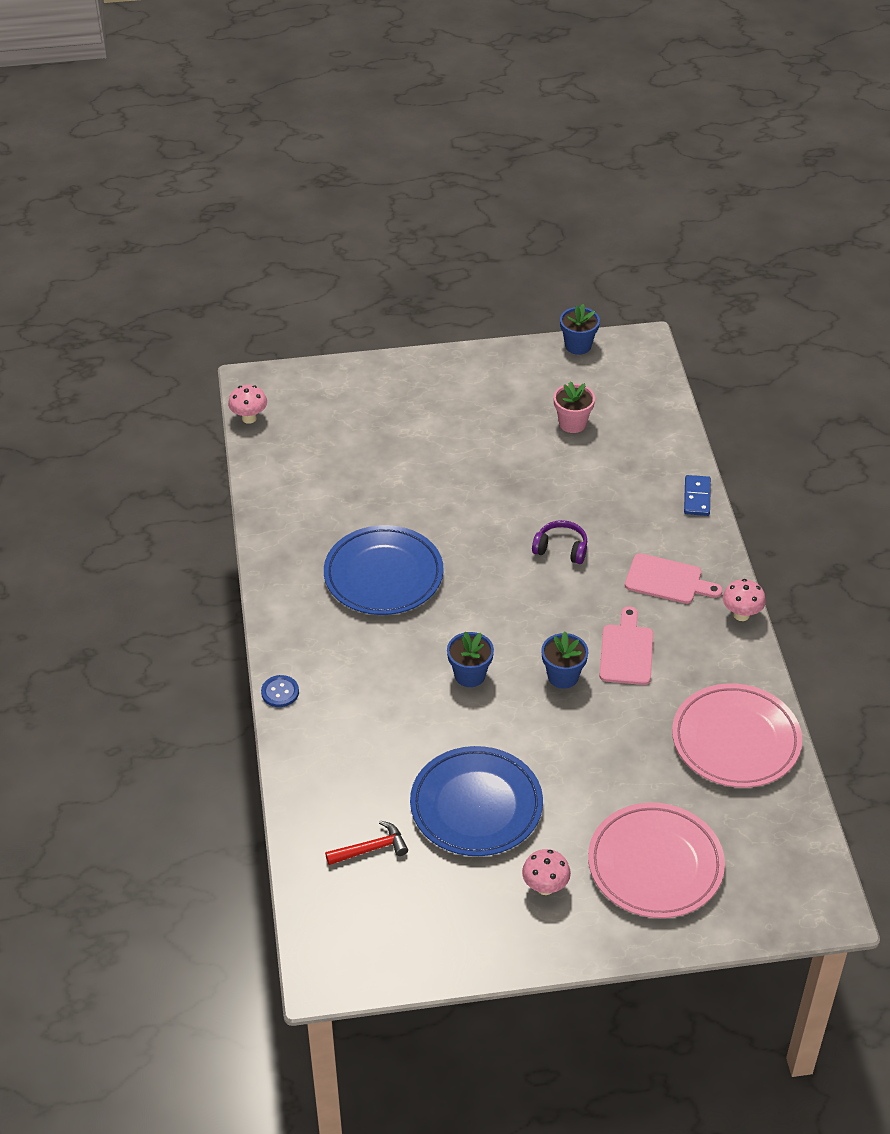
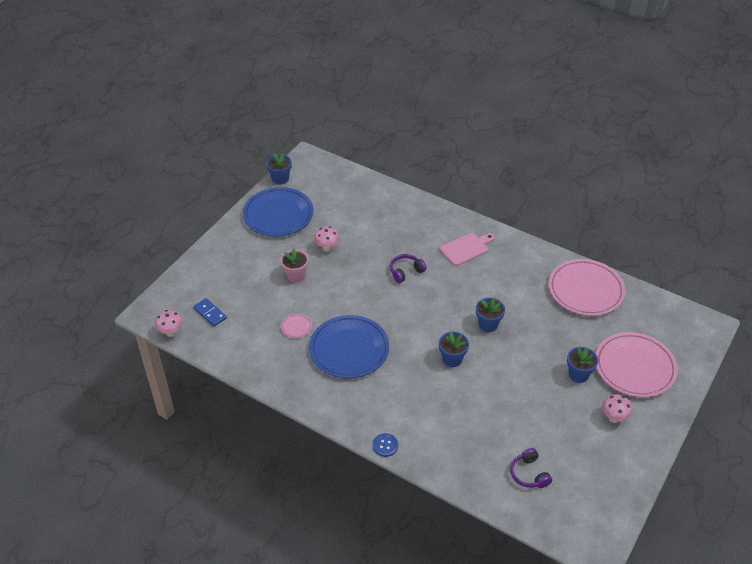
camera: 50 degrees left, 0 degrees up
(366, 510) = (296, 327): none -> pink plate
(371, 849) = (529, 474): red hammer -> purple headphones
(476, 806) = (539, 412): blue plate -> blue plate (278, 215)
(572, 423) = (329, 214): pink flower pot -> pink flower pot (296, 275)
(579, 812) = (578, 374): none -> blue flower pot
(626, 651) = (495, 291): pink cutting board -> none
(697, 497) = (425, 205): blue domino -> blue domino (210, 313)
(741, 615) = (513, 238): pink mushroom -> pink mushroom (327, 248)

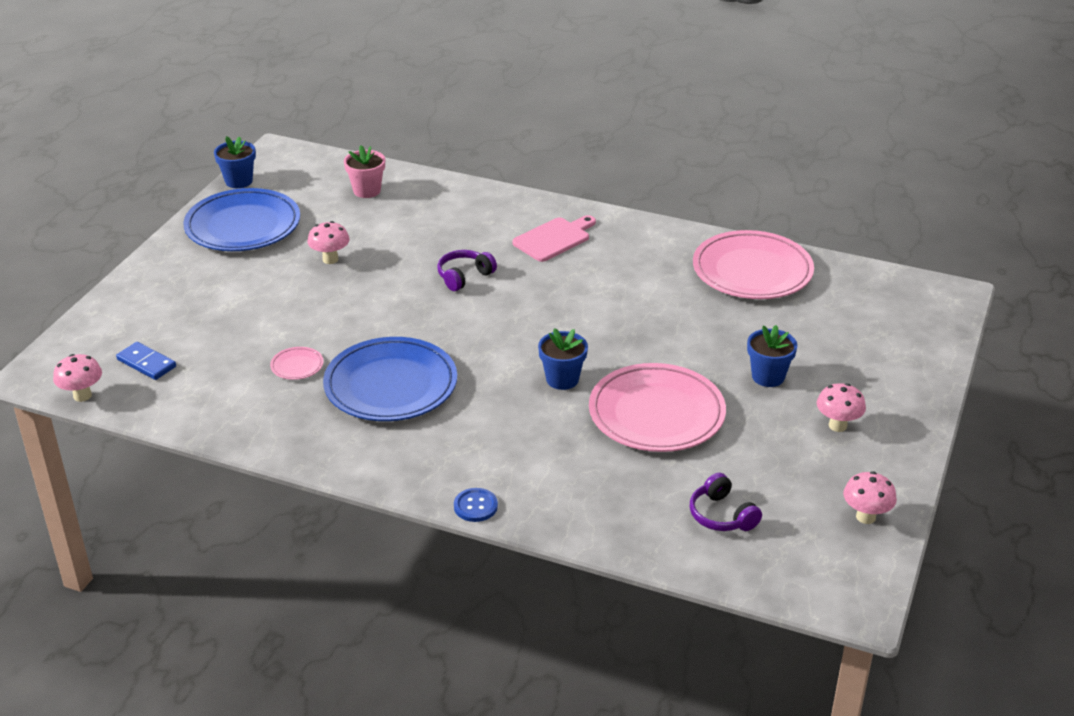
camera: 10 degrees left, 10 degrees down
(296, 275) = (284, 299): pink flower pot -> pink flower pot (367, 190)
(488, 324) = (610, 329): blue flower pot -> none
(616, 488) = (865, 517): none -> pink mushroom
(634, 367) = (852, 358): pink plate -> pink plate (656, 414)

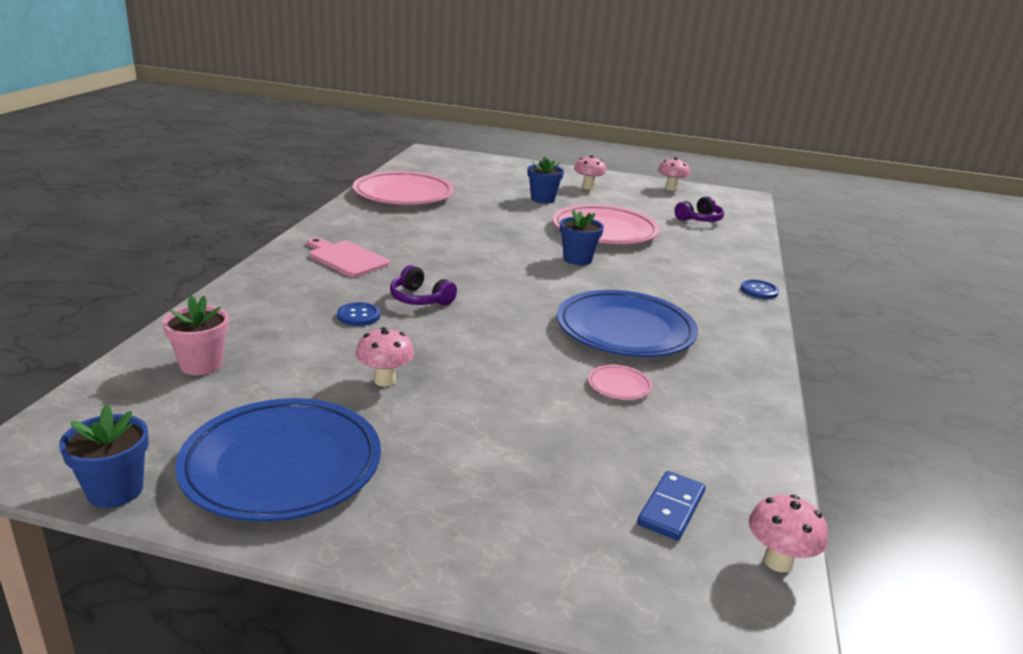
camera: 100 degrees left, 10 degrees down
(434, 247) = (358, 316): none -> blue button

